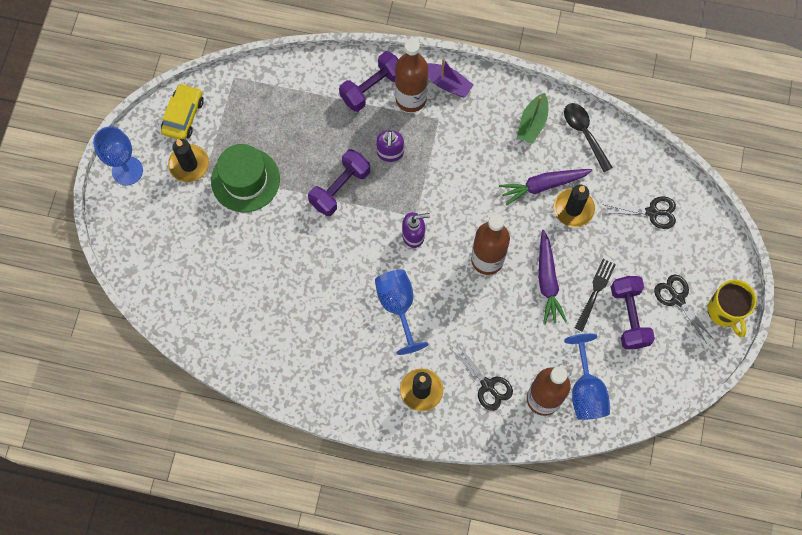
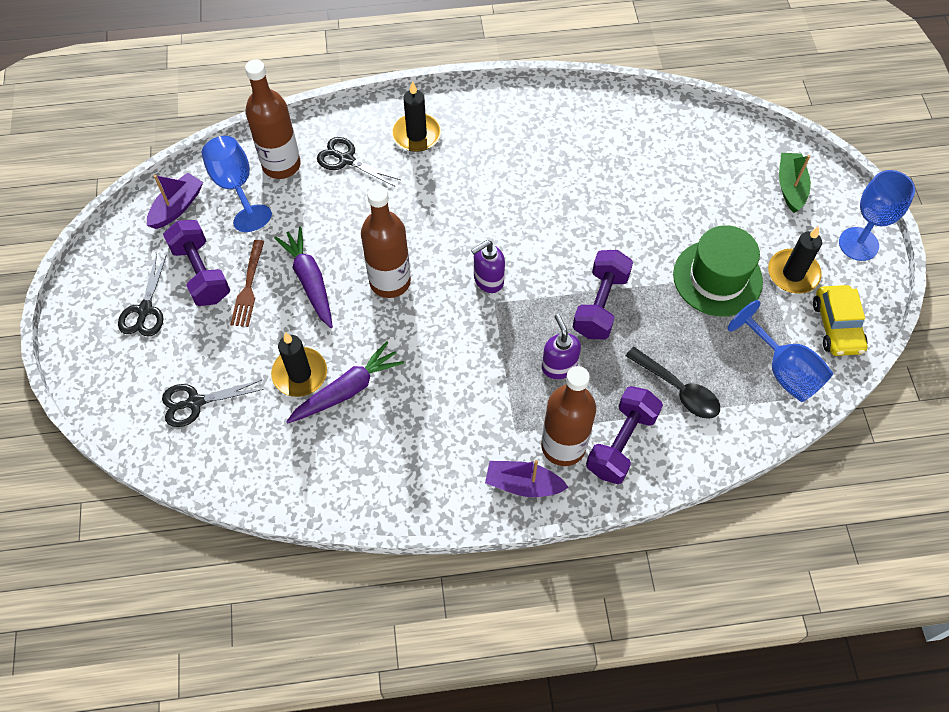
camera: 160 degrees right, 10 degrees down
(398, 306) = (475, 203): blue goblet -> blue goblet (783, 370)
(532, 123) = (386, 468): green boat -> green boat (790, 187)
(584, 133) = (310, 478): black spoon -> black spoon (678, 390)
(595, 292) = (248, 287): black fork -> brown fork
(637, 386) = (177, 207): none -> purple boat
(677, 299) = (145, 310): black scissors -> black scissors turned 60 degrees clockwise
(725, 311) = (83, 314): yellow mug -> none

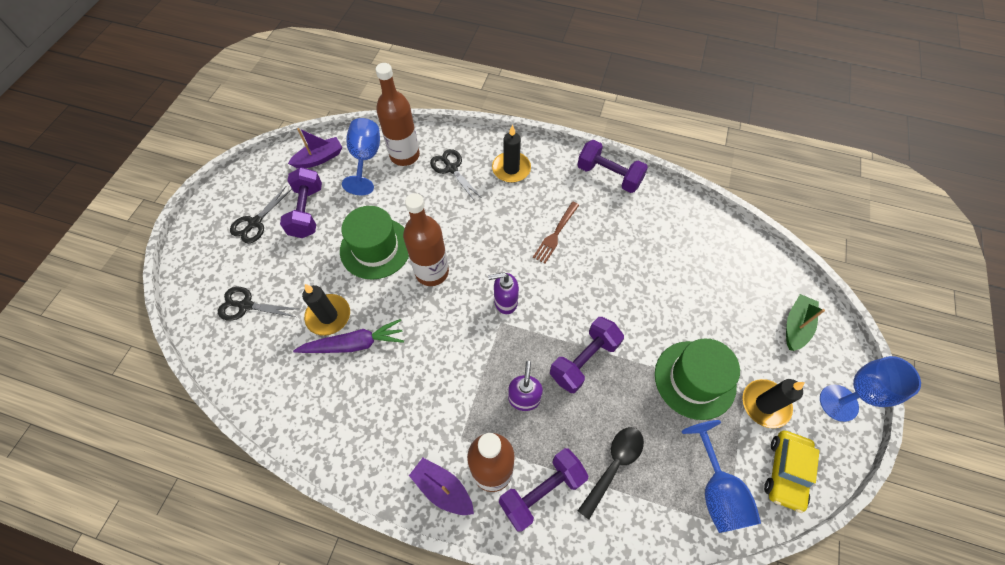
camera: 25 degrees right, 0 degrees up
(248, 287) = (332, 234): brown fork -> brown fork (555, 234)
(310, 281) = (375, 248): purple carrot -> green hat
(530, 102) = (609, 176): none -> purple dumbbell
(678, 390) = (614, 465): black spoon -> black spoon turned 120 degrees counterclockwise

